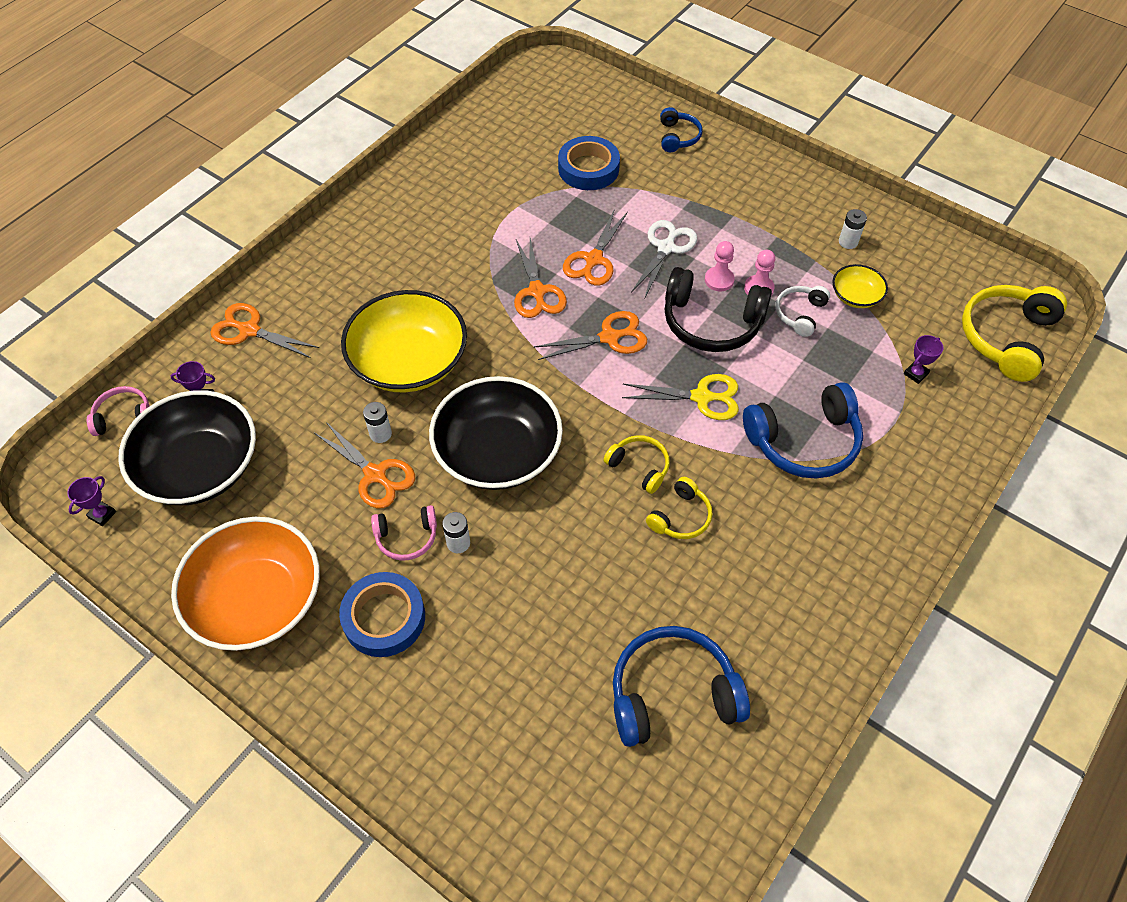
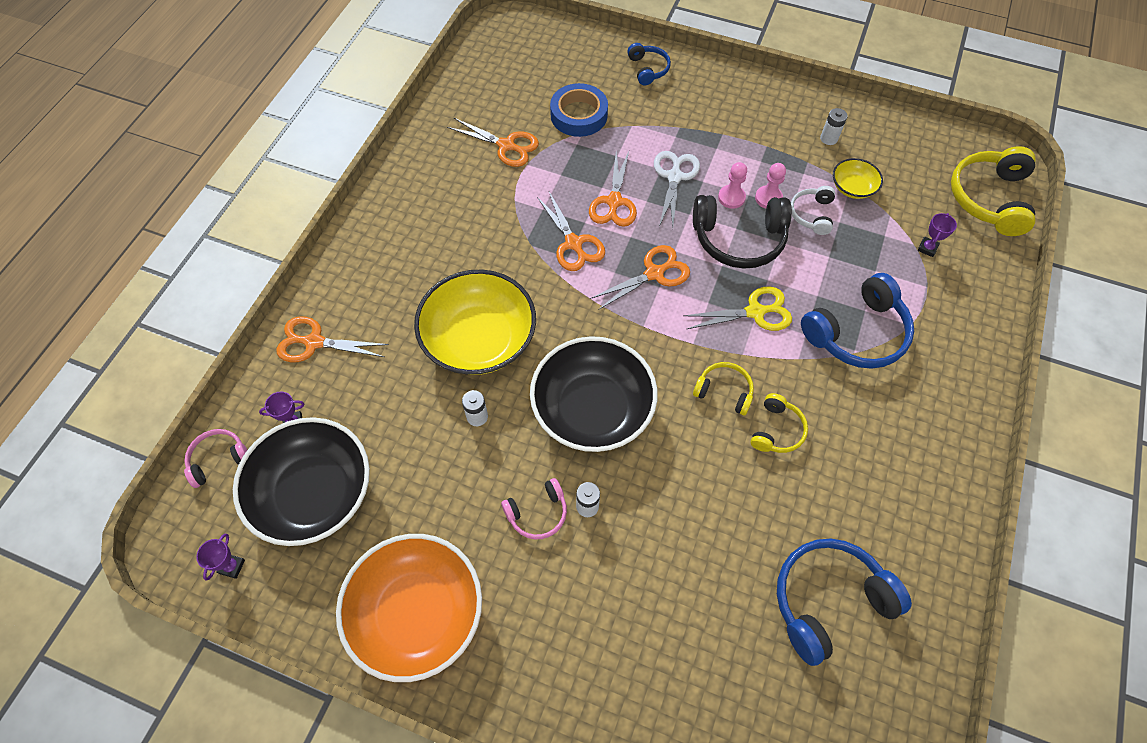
camera: 15 degrees left, 5 degrees up
(375, 474) = (486, 458): orange scissors -> orange scissors (506, 145)
(384, 618) = (544, 599): blue tape -> none

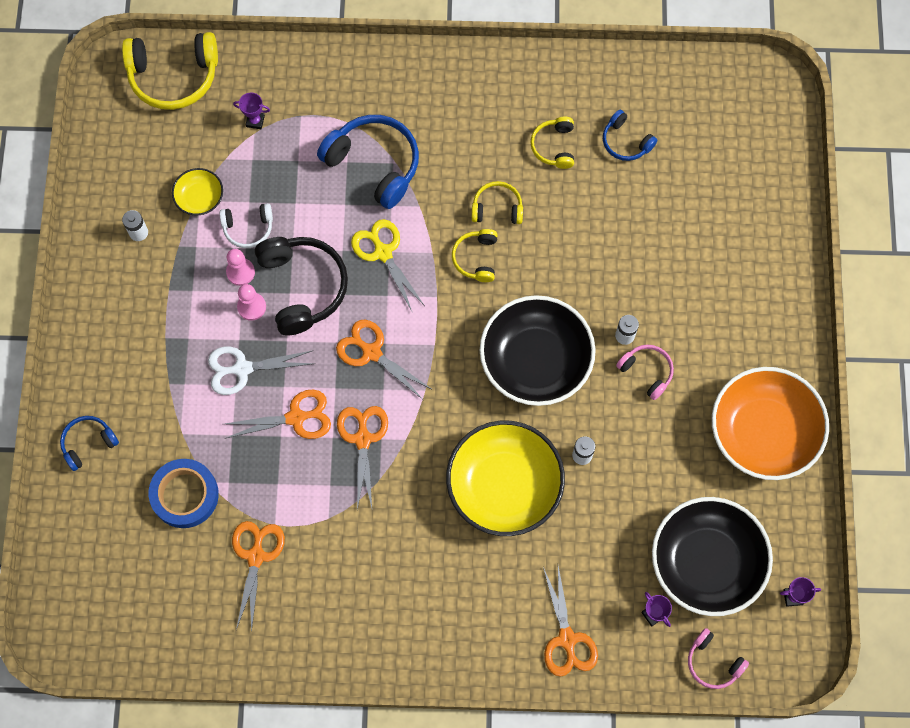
camera: 110 degrees left, 10 degrees up
(573, 243) = (363, 439): orange scissors -> orange scissors turned 45 degrees counterclockwise
(828, 601) = (626, 142): blue headphones -> blue headphones, size x0.54
(840, 516) = (554, 146): none -> yellow headphones

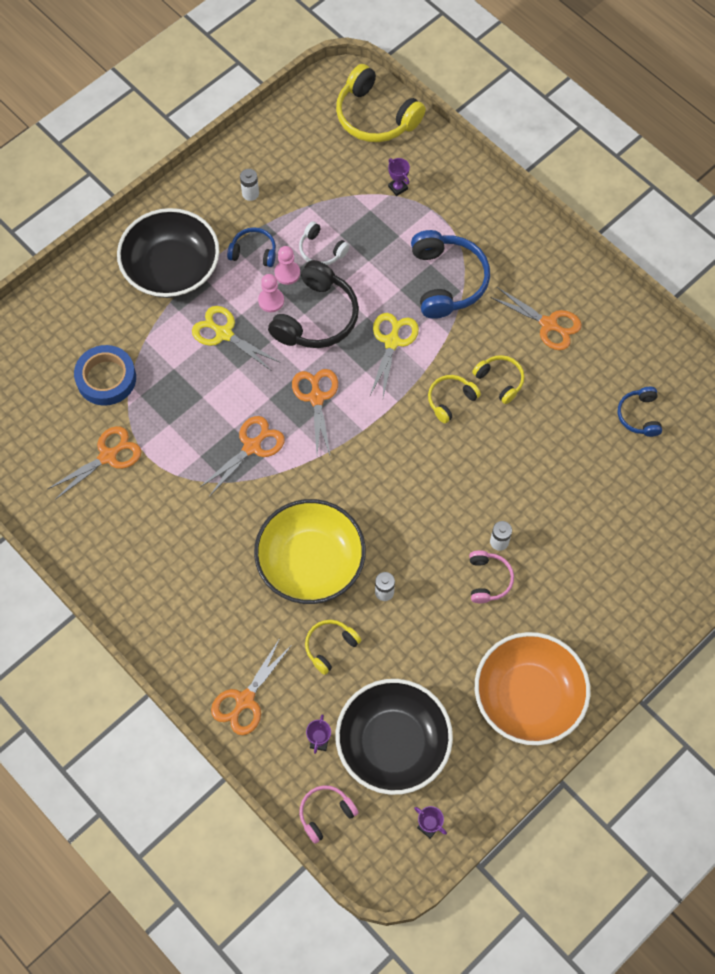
camera: 45 degrees right, 5 degrees down
(88, 443) = (83, 294): blue headphones -> blue headphones (253, 252)
(200, 198) = (311, 205): yellow bowl -> none
(242, 369) = (224, 334): white scissors -> yellow scissors
(296, 417) = (224, 394): orange scissors -> orange scissors (548, 324)
(535, 361) = (419, 502): black bowl -> black bowl (171, 268)
(554, 146) = (584, 375): yellow headphones -> yellow headphones (330, 647)
(713, 662) = (325, 813): pink headphones -> pink headphones turned 60 degrees clockwise

